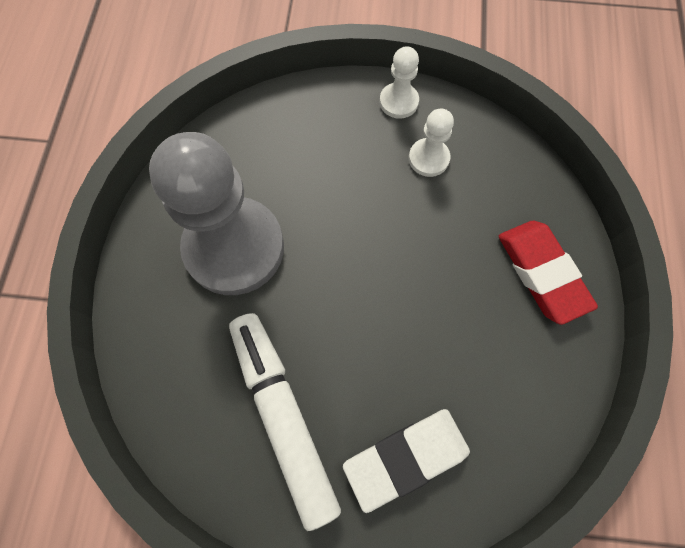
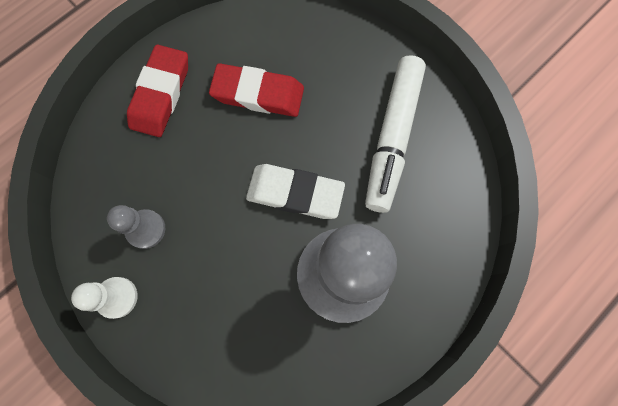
camera: 140 degrees left, 5 degrees up
(406, 457) = (339, 65): white eraser -> white eraser (295, 193)
(428, 158) = (146, 229): white pawn -> grey pawn
(456, 350) = (258, 94): none -> red eraser

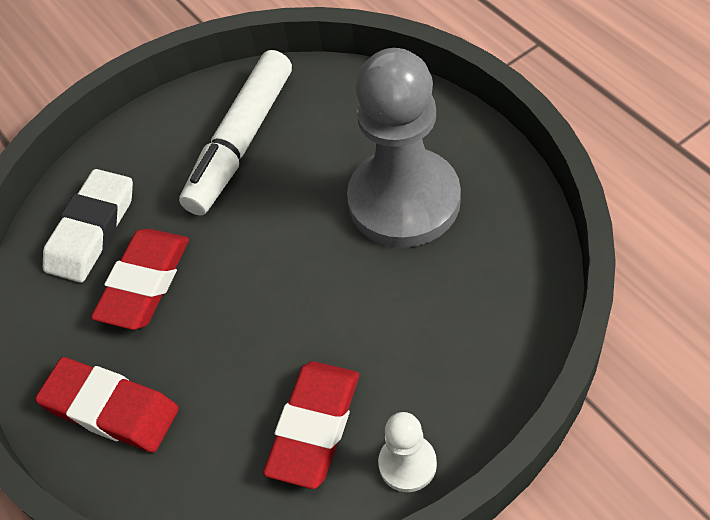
camera: 75 degrees left, 20 degrees down
(146, 229) = (314, 427): grey pawn -> red eraser
(295, 193) = (294, 245): white eraser -> white eraser (92, 230)
(392, 138) = (241, 142): white marker -> white marker turned 90 degrees clockwise

